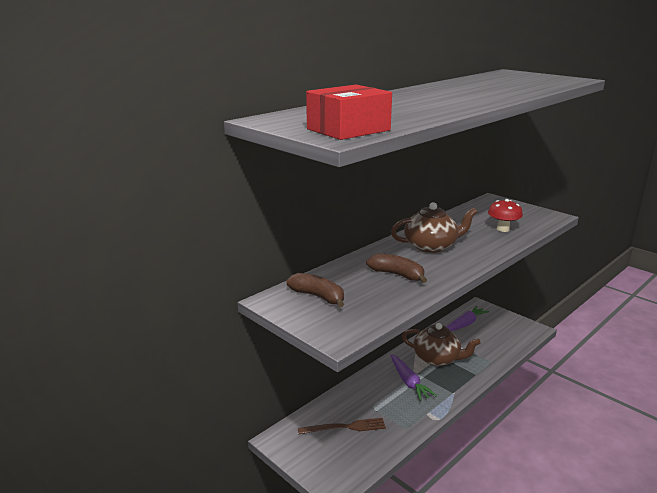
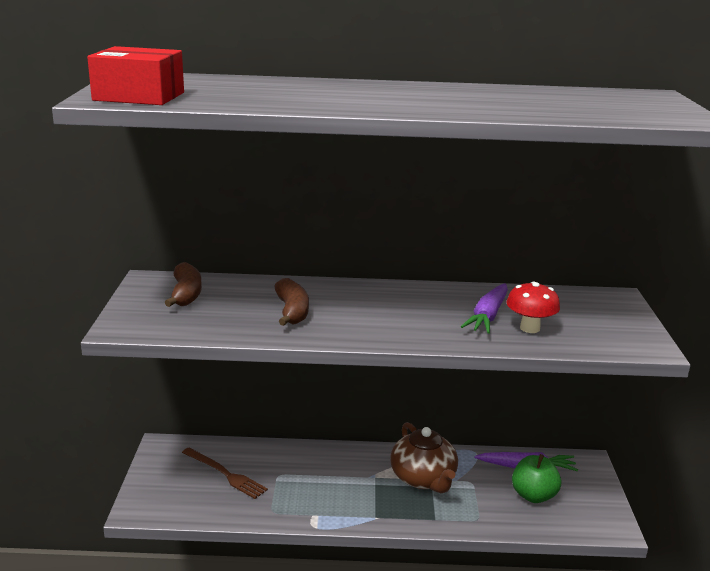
camera: 45 degrees right, 0 degrees up
(409, 382) = (351, 479): purple carrot -> purple carrot (488, 316)
(431, 246) = (396, 306): brown teapot -> none
(488, 335) = (533, 495): none -> green apple

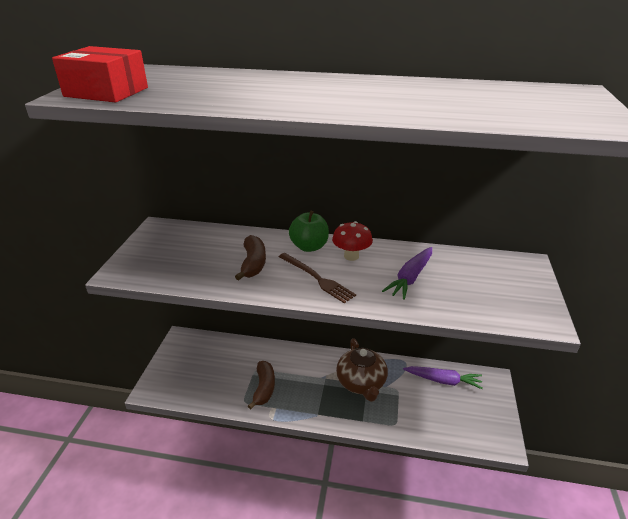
camera: 10 degrees right, 10 degrees up
(186, 294) = (179, 242): brown banana -> brown banana (264, 388)
(225, 474) = (218, 365): brown fork -> brown fork (317, 278)
(529, 328) = (443, 293): red mushroom -> red mushroom (351, 256)
(533, 495) = (443, 406): green apple -> green apple (309, 247)

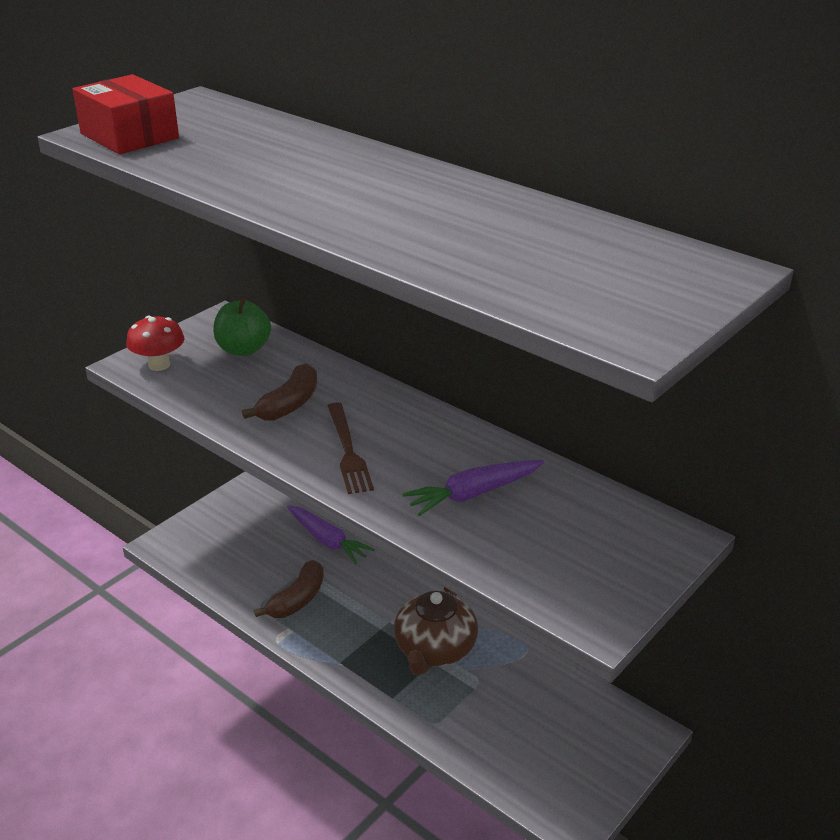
camera: 30 degrees right, 0 degrees up
(309, 247) = (383, 405): green apple -> green apple (243, 349)
(351, 256) = (425, 437): red mushroom -> red mushroom (159, 365)
(443, 380) = (562, 699): purple carrot -> purple carrot (327, 540)

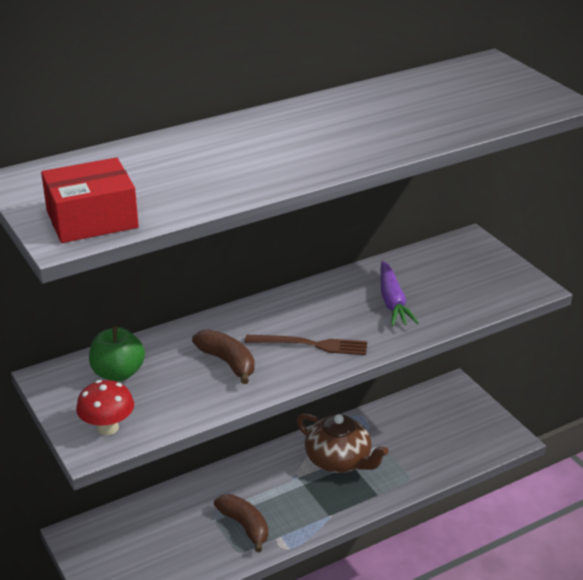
camera: 70 degrees left, 0 degrees up
(327, 540) = (181, 492): purple carrot -> none

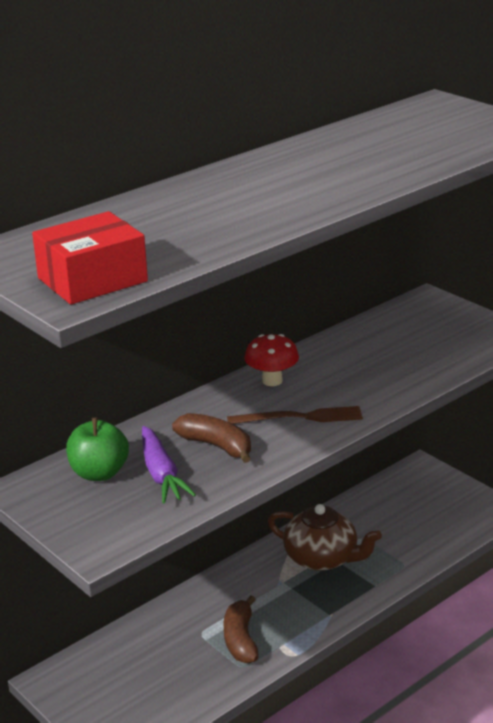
camera: 10 degrees left, 5 degrees down
(108, 428) = (109, 527): red mushroom -> red mushroom (272, 381)
(244, 526) = (240, 640): brown banana -> brown banana turned 135 degrees counterclockwise
(392, 302) = (370, 366): purple carrot -> purple carrot (161, 474)

